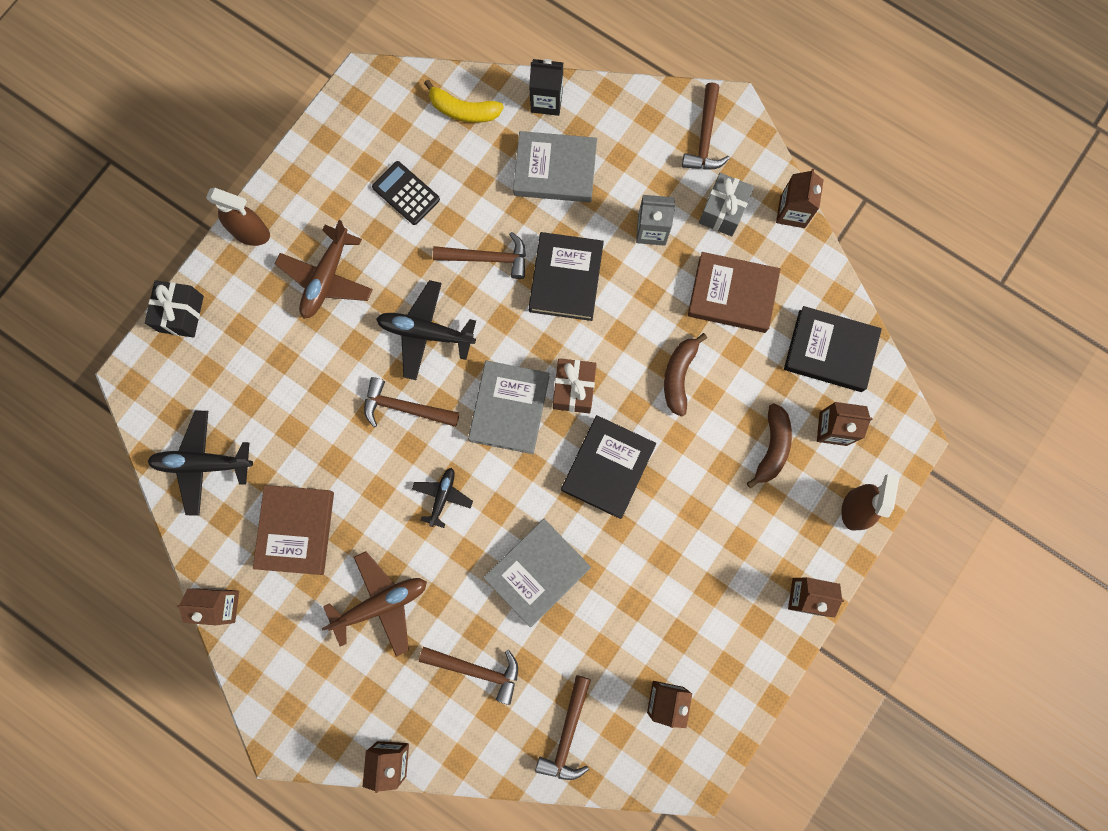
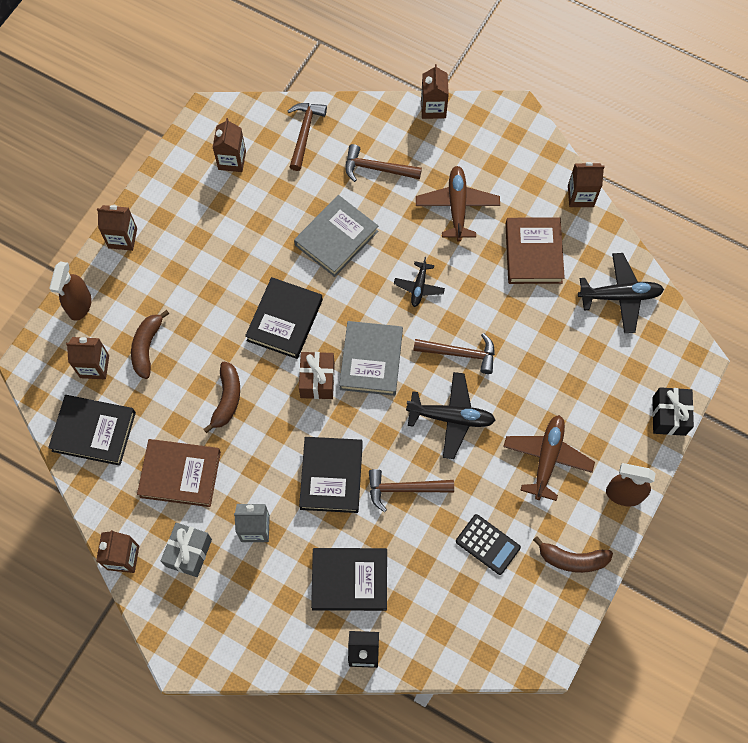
camera: 175 degrees right, 10 degrees down
(320, 171) = (572, 559): none -> brown banana
(380, 604) = (457, 207): brown plane -> brown plane turned 120 degrees clockwise
(463, 110) = (444, 634): yellow banana -> none
(555, 170) = (349, 580): grey book -> black book
(705, 137) = (206, 627): brown hammer -> none

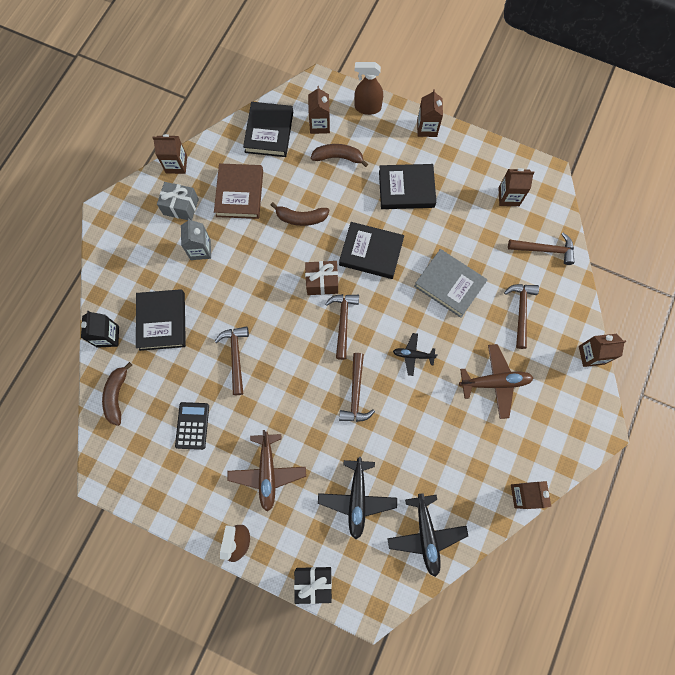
camera: 85 degrees right, 5 degrees up
(331, 476) = (243, 300): black book -> black book (406, 189)
(371, 360) = (343, 322): grey book -> brown hammer
(451, 417) = (298, 389): black plane -> black plane (357, 498)
(487, 544) = (192, 425): black calculator -> black calculator turned 150 degrees clockwise
(533, 253) = (458, 453): brown book -> none
(547, 458) = (267, 472): brown plane -> brown plane turned 75 degrees clockwise
(572, 559) = (181, 497): brown banana -> brown banana (117, 395)

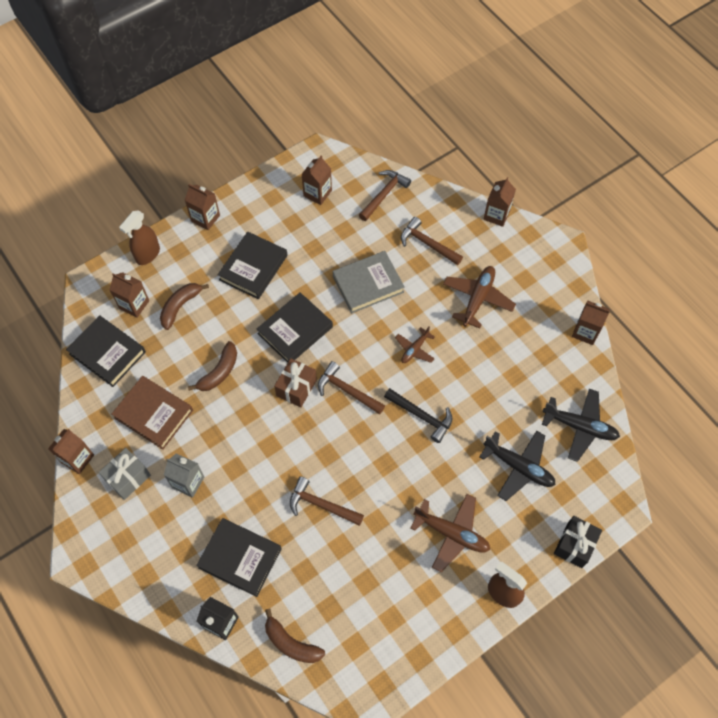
camera: 60 degrees left, 10 degrees down
(192, 425) = (366, 582): black calculator -> none
(355, 394) = (422, 416): brown hammer -> black hammer
(413, 355) = (415, 349): black plane -> brown plane

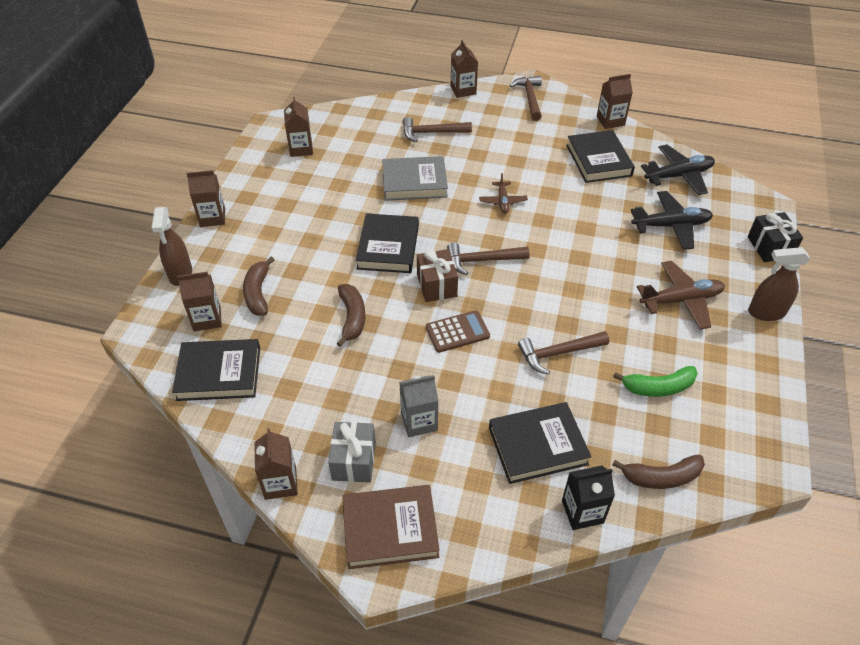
camera: 40 degrees left, 15 degrees down
(153, 414) = (323, 391): brown book -> brown book (390, 529)
(253, 267) = (299, 226): black book -> black book (598, 160)
(274, 436) = (457, 332): none -> brown calculator
(359, 583) = (658, 387): none -> green banana
(368, 284) = (414, 182): grey book -> grey book turned 60 degrees clockwise
(384, 194) = (360, 121): brown hammer -> brown hammer (529, 98)
(422, 416) = (562, 240): black hammer -> none
(477, 299) = (511, 144): brown plane -> none

